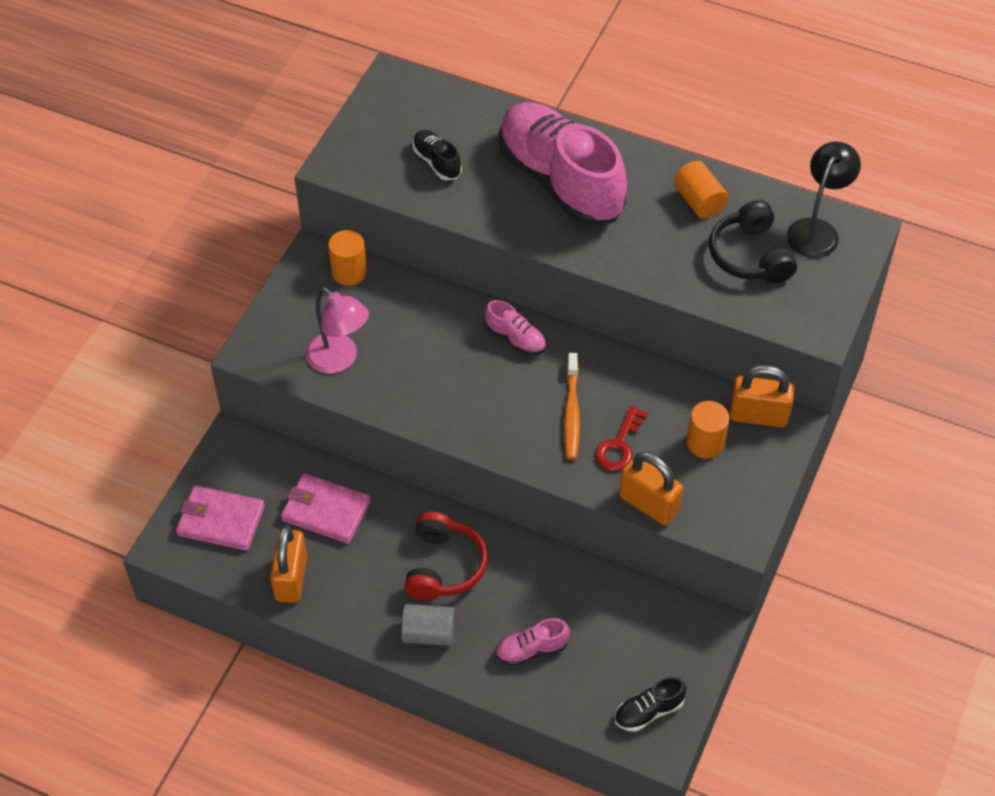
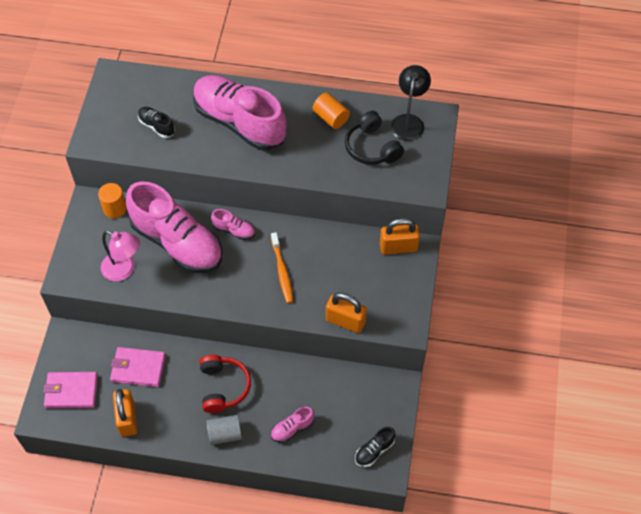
camera: 15 degrees left, 5 degrees up
(427, 338) = (177, 242): none -> pink shoe
(619, 445) = (317, 286): red key -> none
(705, 443) = (370, 272): orange cylinder -> none

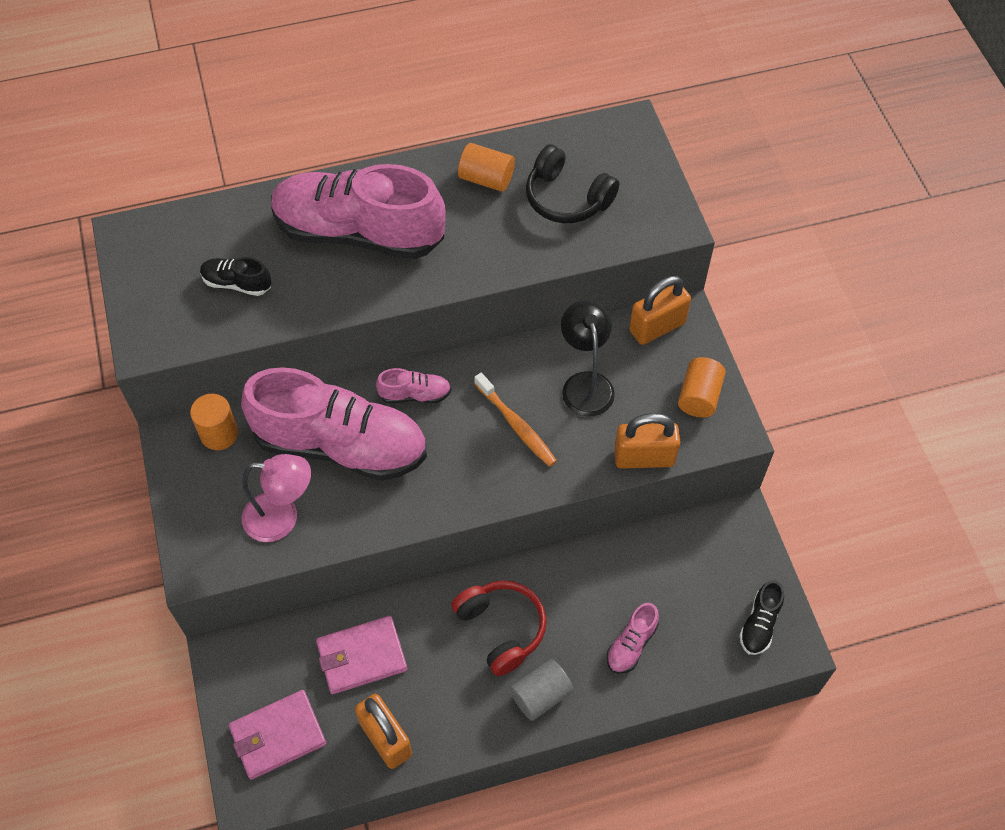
camera: 25 degrees left, 0 degrees up
(399, 299) = (699, 396): none -> orange cylinder
(408, 121) = (596, 145): black lamp -> black lamp (585, 384)

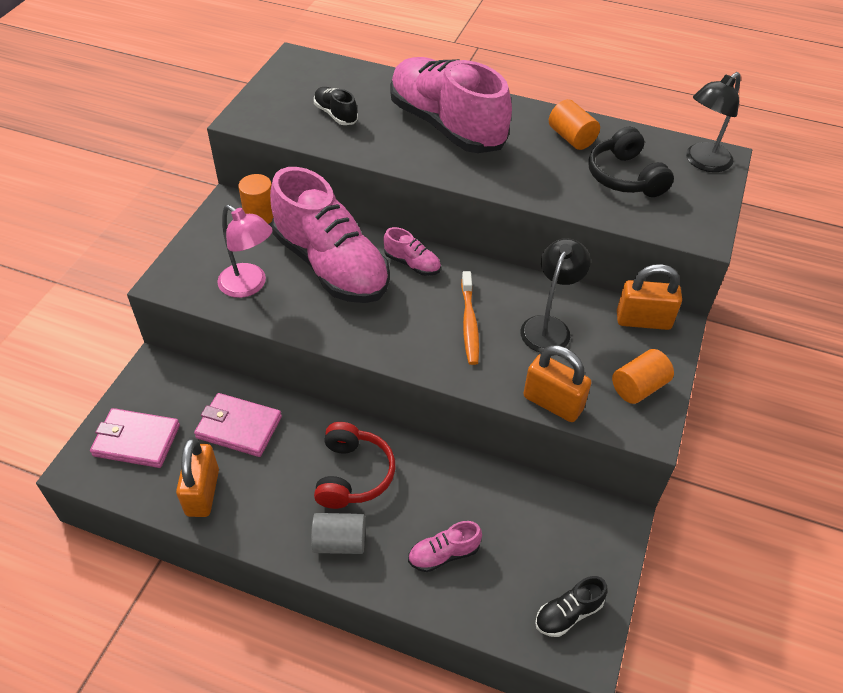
camera: 35 degrees right, 10 degrees down
(620, 141) = (702, 162): none -> black lamp

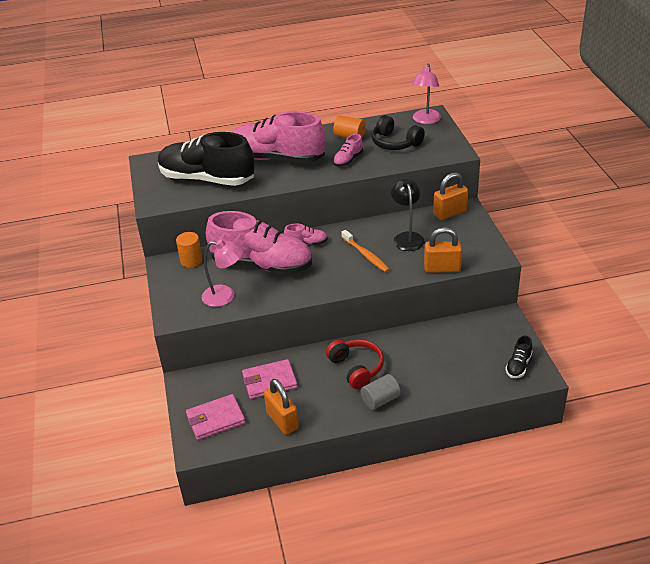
camera: 30 degrees left, 10 degrees down
(336, 114) = (207, 179): black shoe -> black shoe, size x2.43
(444, 554) = (437, 375): pink shoe -> pink shoe (348, 160)
(638, 387) = (475, 242): orange cylinder -> none
(702, 162) = (425, 120): black lamp -> pink lamp

